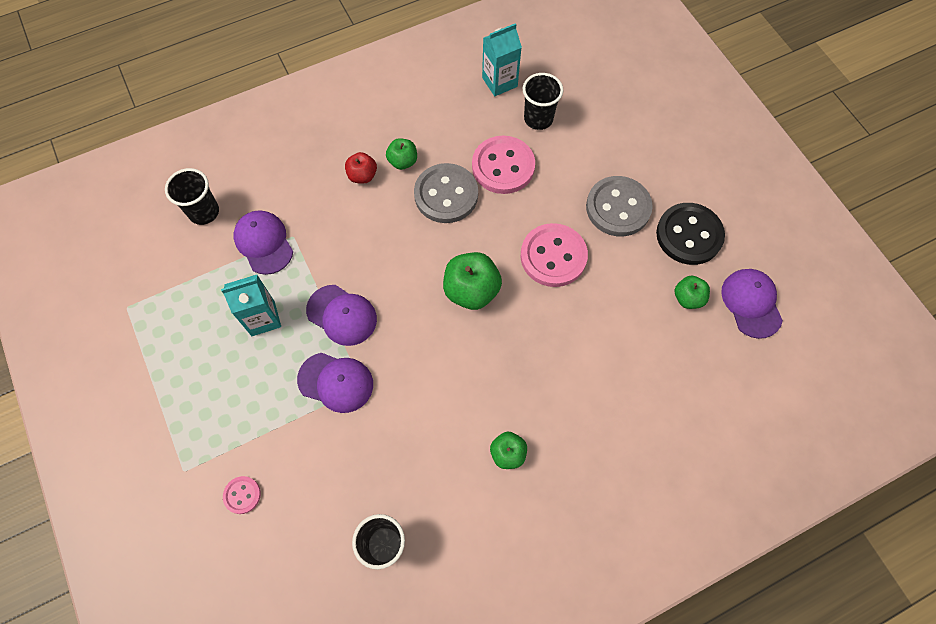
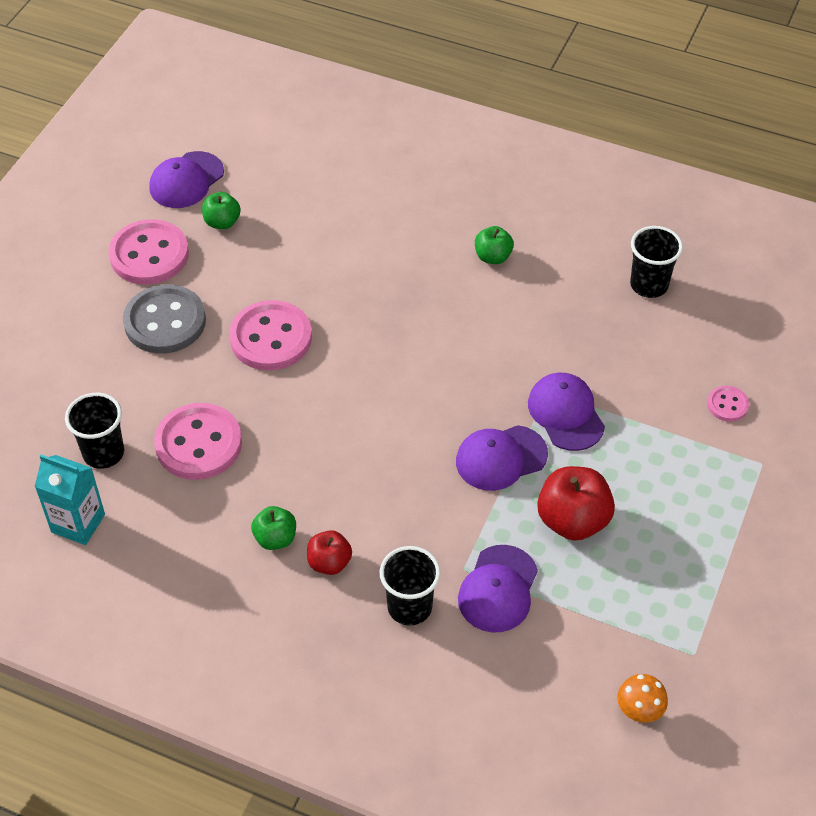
camera: 130 degrees left, 15 degrees down
(130, 251) = (639, 712): none -> orange mushroom
(204, 212) = (523, 681): black cup -> black cup (409, 607)
(263, 318) = (573, 520): turquoise carton -> red apple
(342, 315) = (501, 458): purple cap -> purple cap turned 105 degrees counterclockwise
(446, 195) = (281, 469): grey button -> none
(471, 290) = (370, 376): green apple -> none
(689, 235) = (149, 255): black button -> pink button

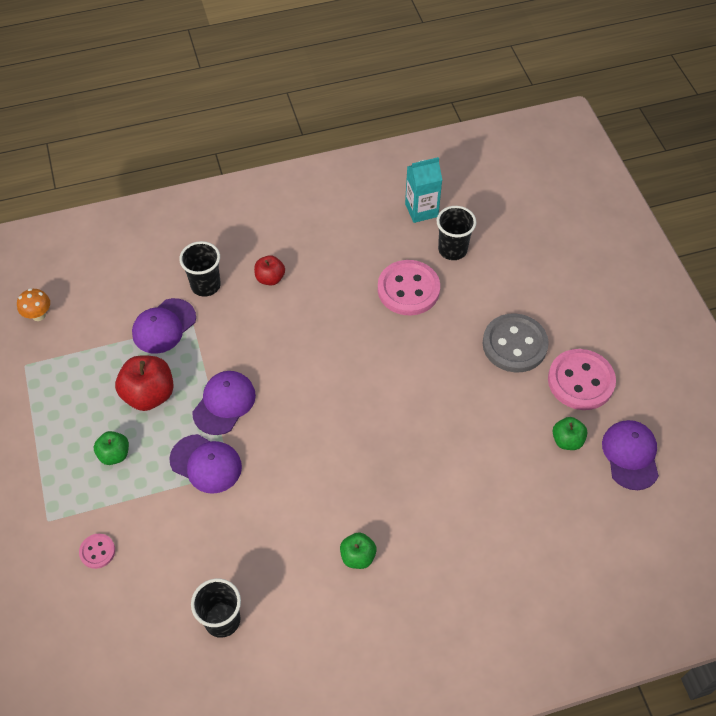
camera: 140 degrees right, 5 degrees up
(271, 338) = (440, 381): pink button -> none
(275, 538) = (311, 271): green apple -> green apple (114, 454)
(498, 589) = (164, 326): purple cap -> purple cap turned 120 degrees counterclockwise

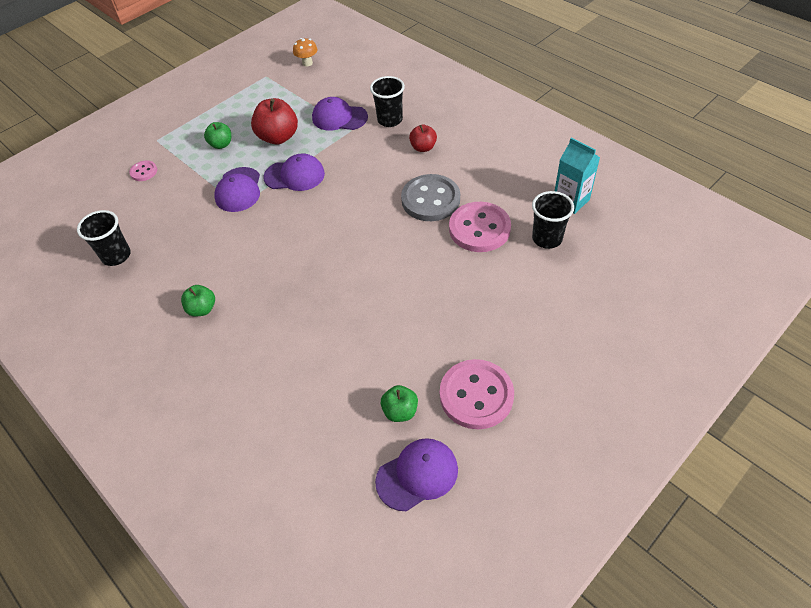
camera: 65 degrees right, 5 degrees down
(514, 344) = (479, 326): grey button -> grey button (430, 200)

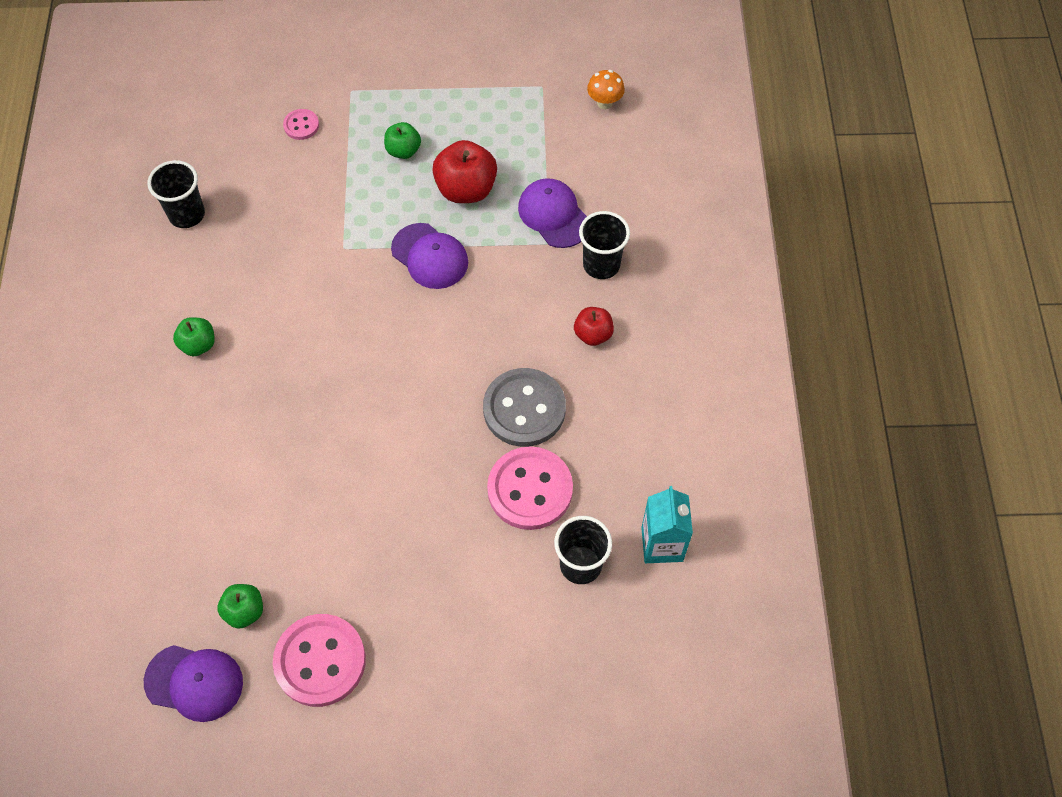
camera: 40 degrees right, 10 degrees up
(238, 190) = (361, 228): purple cap -> none

